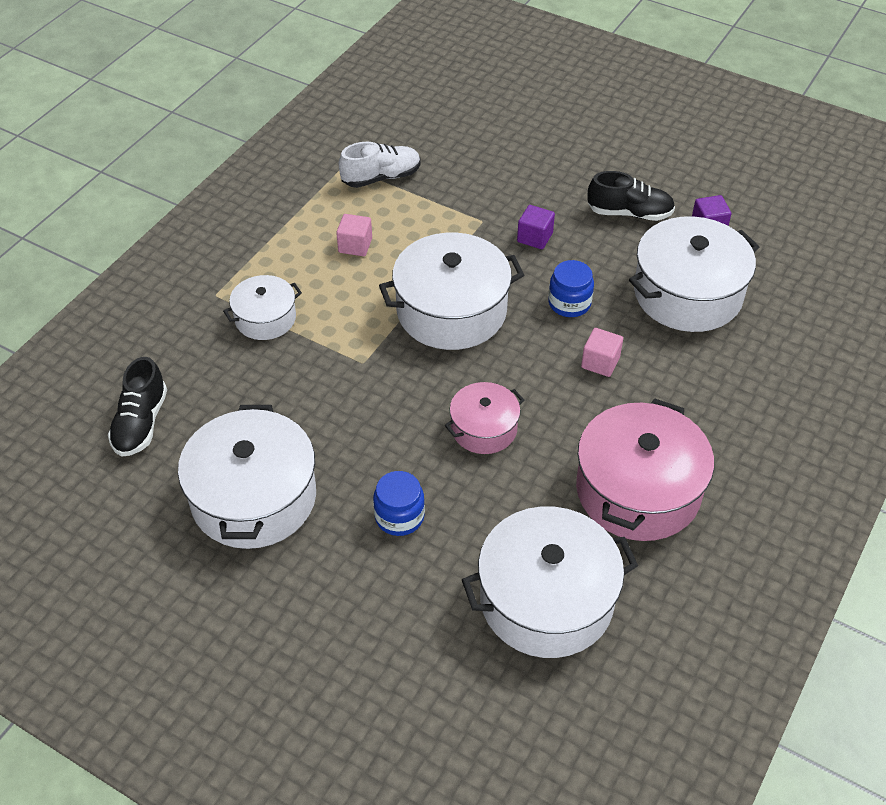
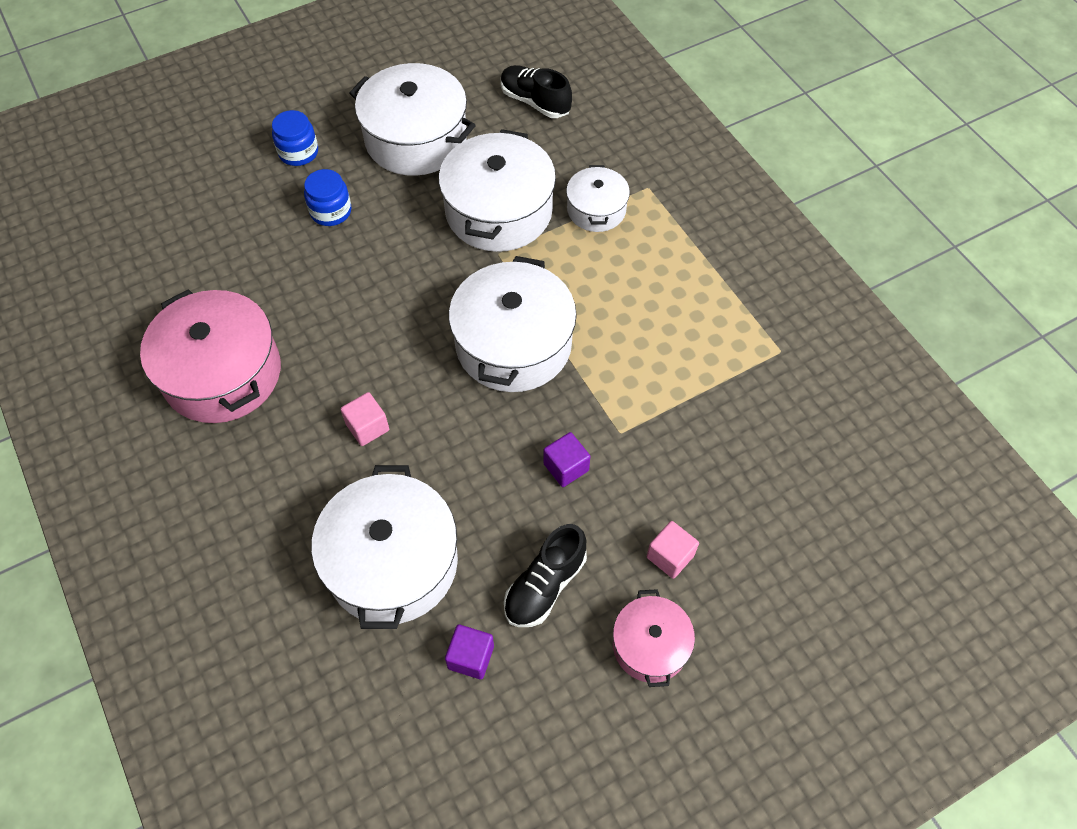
camera: 120 degrees right, 10 degrees up
(355, 245) = (650, 309): pink cube -> pink cube (670, 556)
(381, 177) = (743, 376): white shoe -> none
(484, 428) = (366, 301): pink pot -> pink pot (650, 645)
(546, 600) = (191, 262): white pot -> white pot (498, 211)
(569, 303) = (456, 445): blue jar -> blue jar (298, 152)

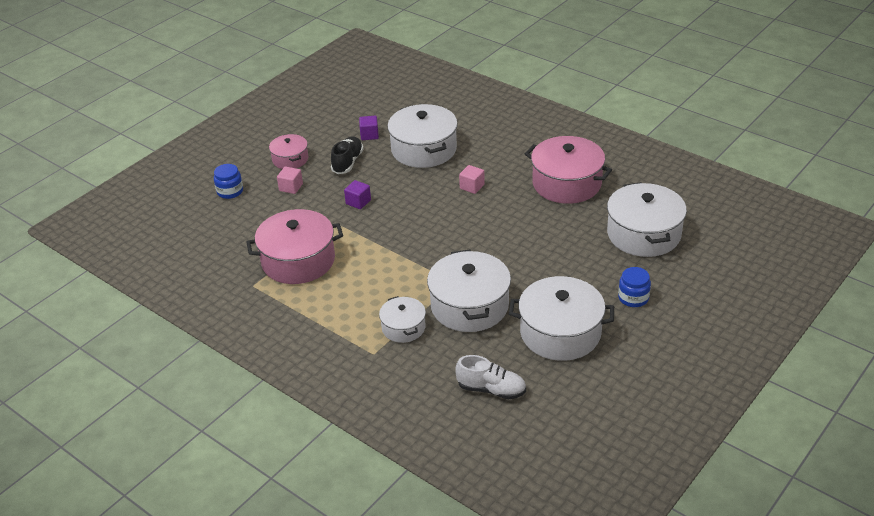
camera: 160 degrees right, 20 degrees down
(331, 211) = (579, 271): blue jar -> blue jar (230, 191)
(513, 344) = (416, 241): white pot -> white pot (643, 234)
(535, 102) = (491, 389): black shoe -> white shoe
(701, 374) = (298, 260): none -> pink pot

